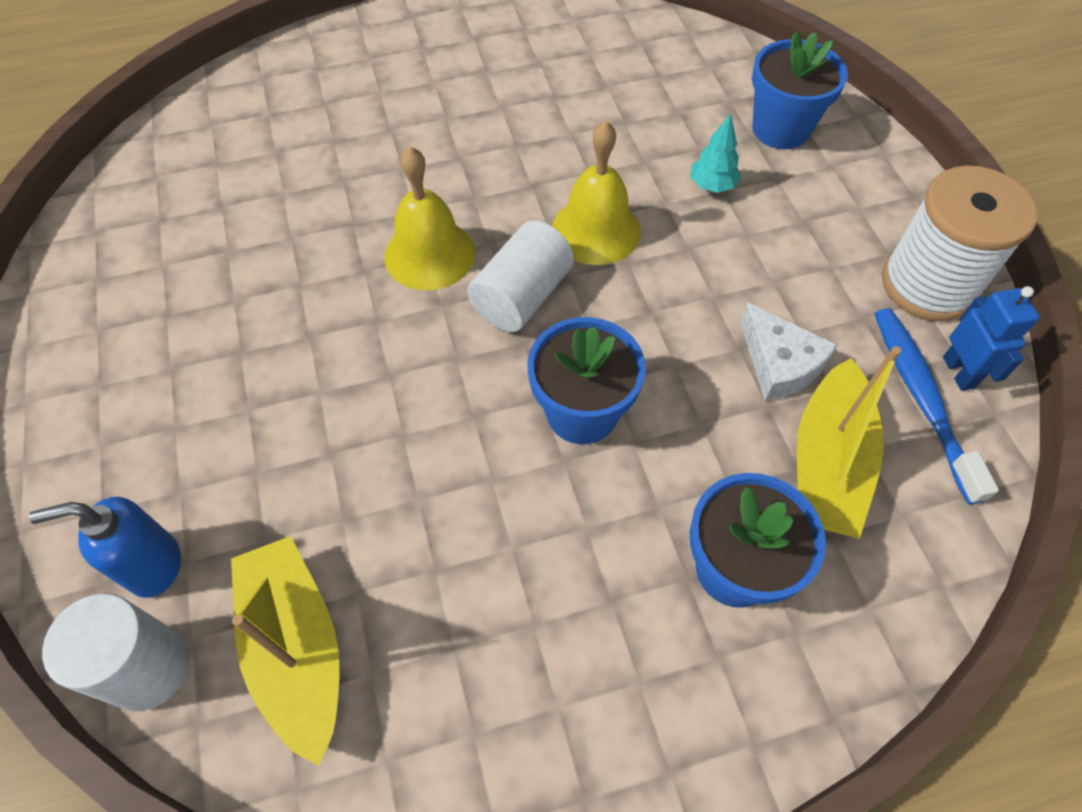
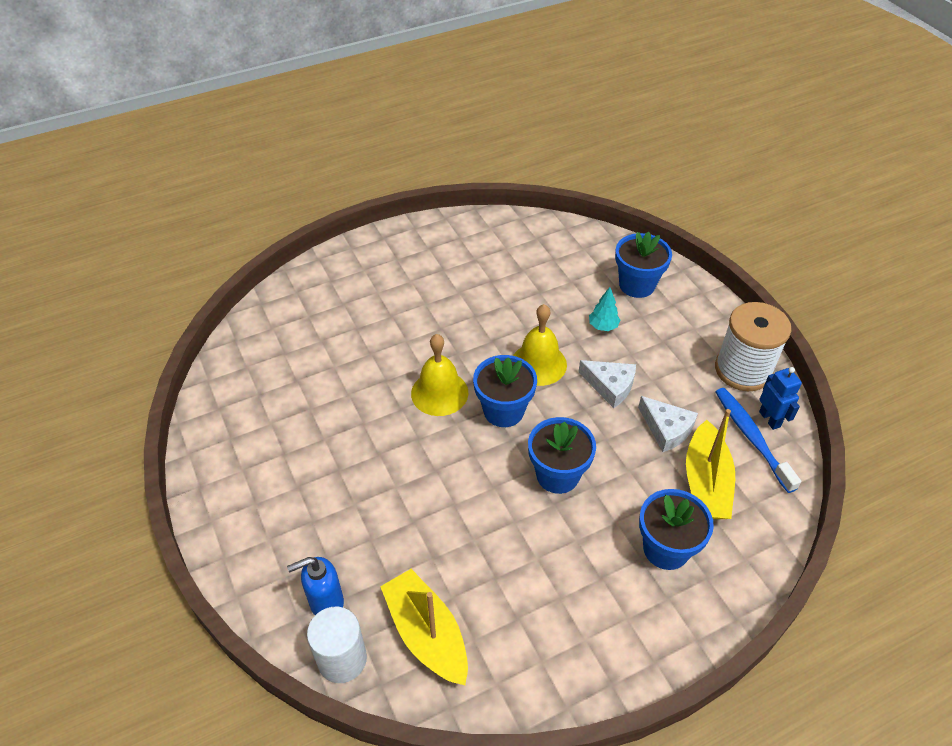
camera: 10 degrees left, 10 degrees down
(521, 296) = (503, 411): white cylinder -> blue flower pot
(702, 280) = (610, 386): none -> white cheese

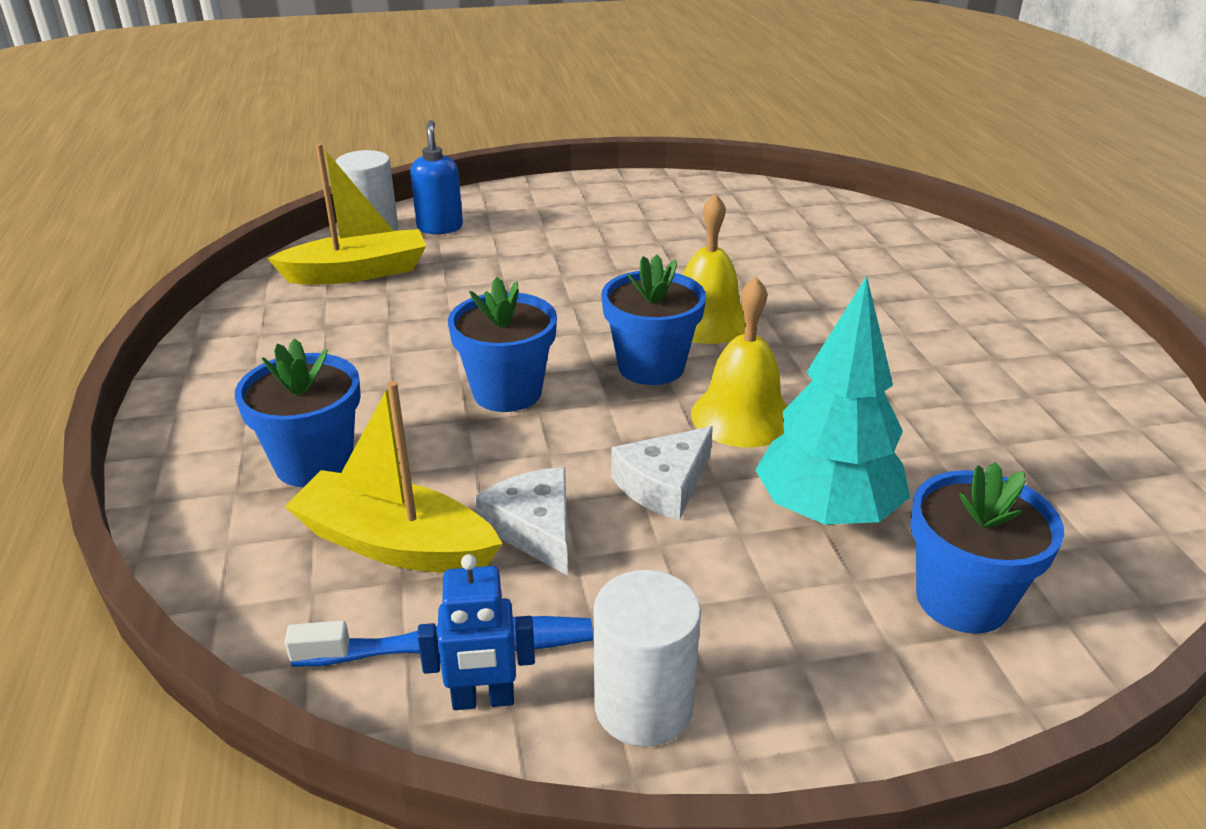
camera: 105 degrees right, 15 degrees down
(603, 326) = (826, 513): turquoise tree -> turquoise tree, size x2.18
(666, 429) = (535, 529): white cheese -> white cheese turned 90 degrees clockwise
(743, 370) = (643, 706): white spool -> white cylinder

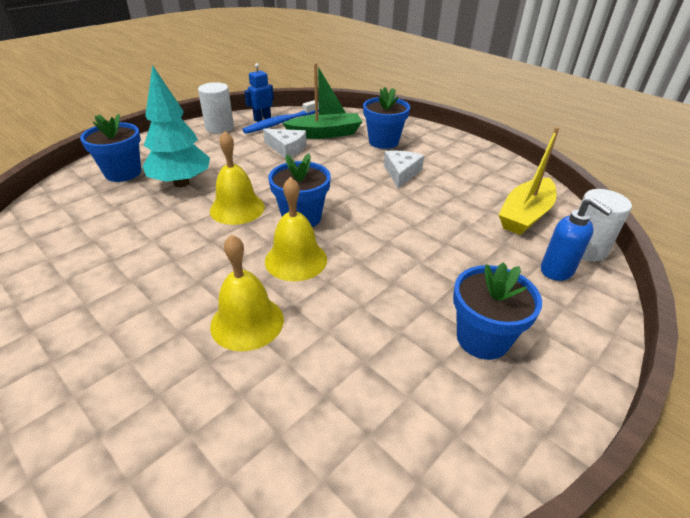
camera: 145 degrees right, 5 degrees up
(395, 544) = (325, 134): yellow boat -> green boat
(507, 392) = (353, 183): blue flower pot -> blue flower pot (482, 338)
(664, 485) = (252, 172): white cheese -> white cheese (401, 173)
(803, 287) = (247, 322): none -> yellow bell

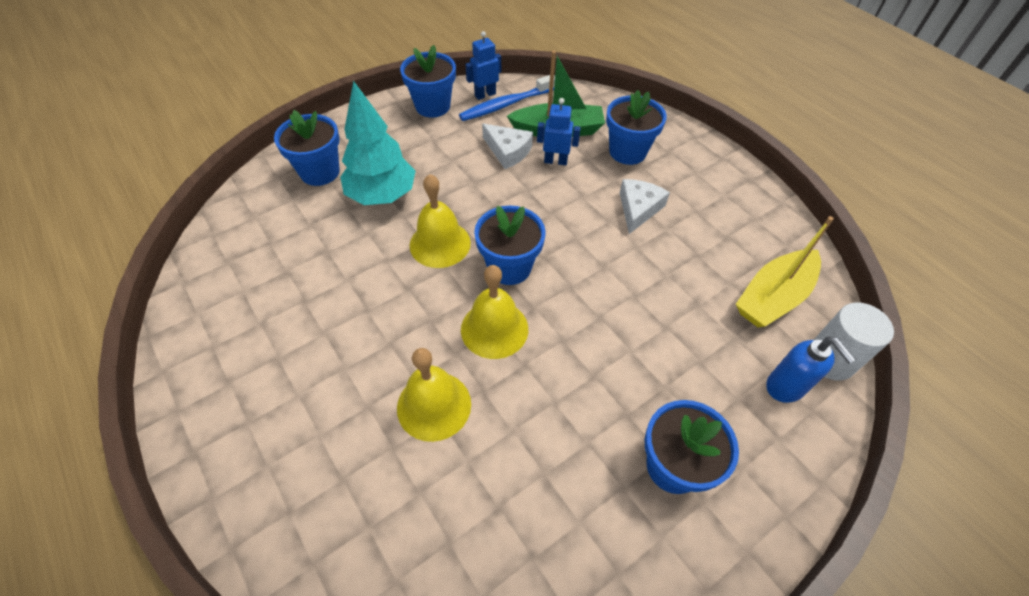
camera: 10 degrees right, 15 degrees up
(219, 128) = (433, 106): white cylinder -> blue flower pot
(327, 151) = (555, 161): none -> blue robot

